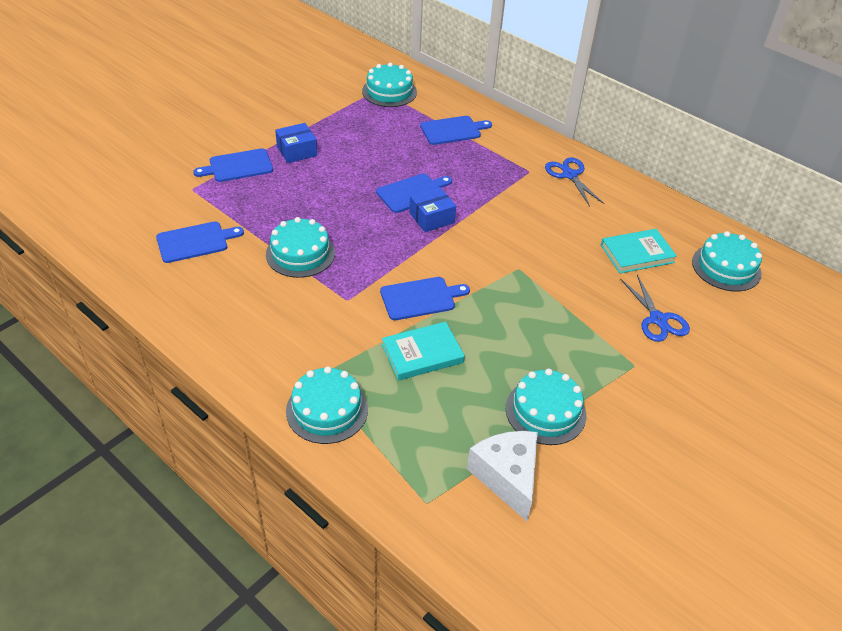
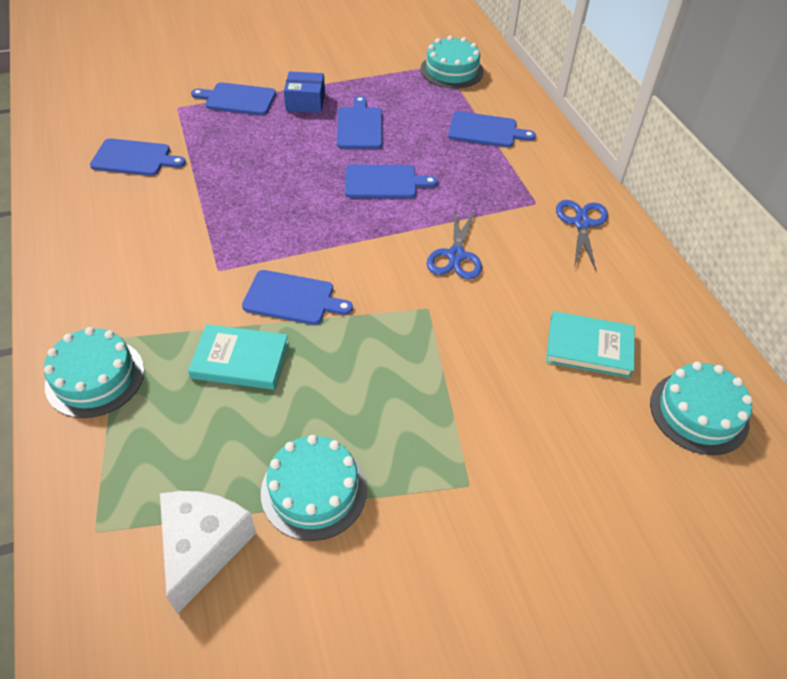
camera: 30 degrees right, 5 degrees up
(300, 253) = (217, 205): turquoise cake -> none
(357, 157) = (359, 126): none -> blue cutting board
(431, 218) = (381, 216): blue box -> none
(658, 319) = (548, 440): blue scissors -> blue scissors (456, 256)

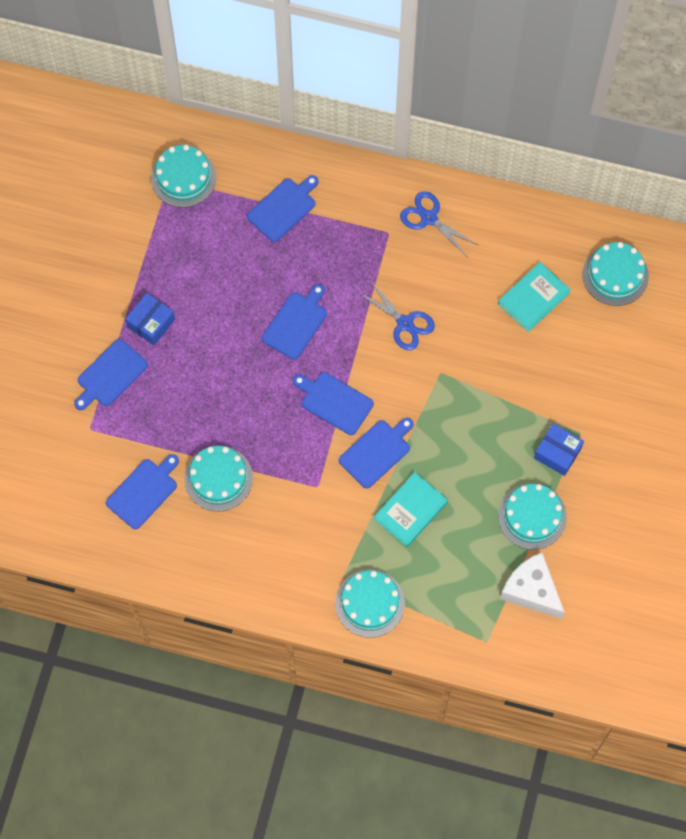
camera: 55 degrees left, 20 degrees up
(180, 198) = (218, 478): none -> turquoise cake
(359, 126) = (214, 300): blue cutting board -> blue cutting board (334, 402)
(422, 473) = (557, 453): none -> blue box

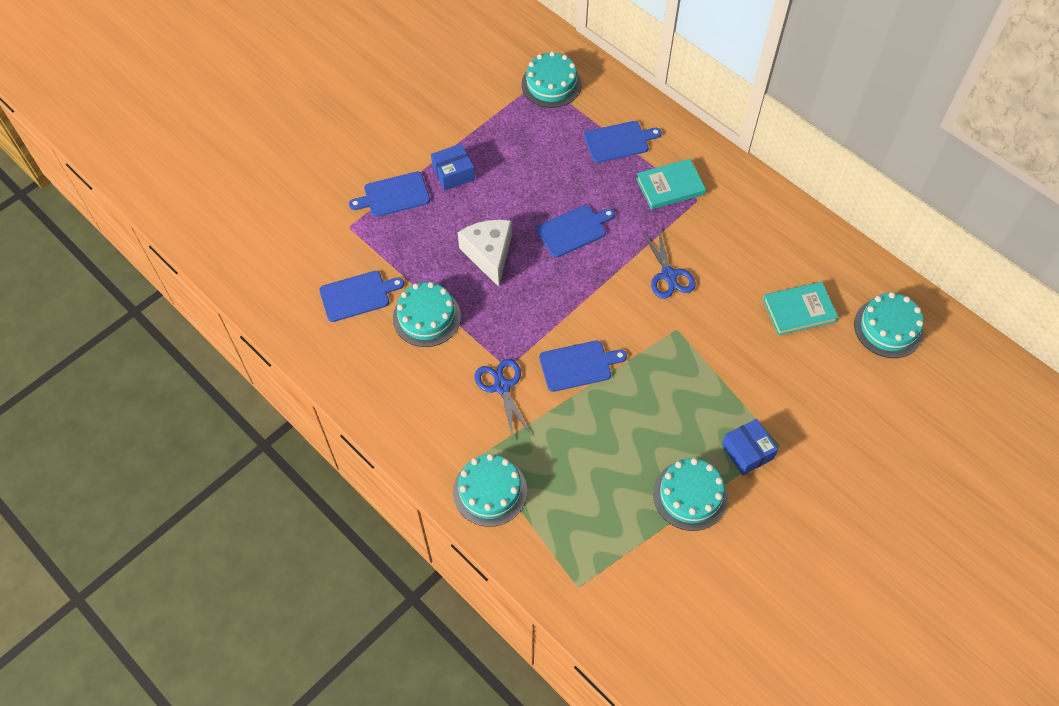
camera: 30 degrees right, 10 degrees down
(334, 402) = (567, 306): blue cutting board -> none
(410, 510) = (578, 430): turquoise book -> turquoise book (670, 186)
(429, 218) = (740, 204): blue scissors -> blue scissors (502, 386)
(531, 590) = (650, 563): white cheese -> white cheese (489, 254)

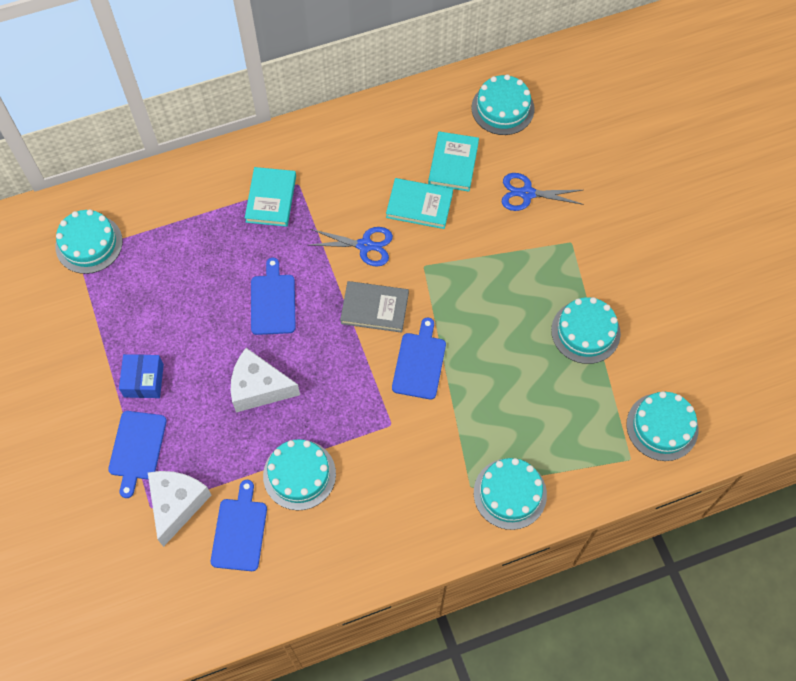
camera: 65 degrees left, 5 degrees up
(360, 242) = (177, 504): none -> white cheese
(502, 386) = (409, 438): blue scissors -> blue scissors (527, 193)
(611, 308) = (374, 308): none -> grey book
(619, 141) = (195, 217): blue cutting board -> none
(627, 605) = (662, 426): none -> turquoise cake
(736, 301) = (419, 205): none -> turquoise book
(747, 452) = (566, 269): blue box -> none

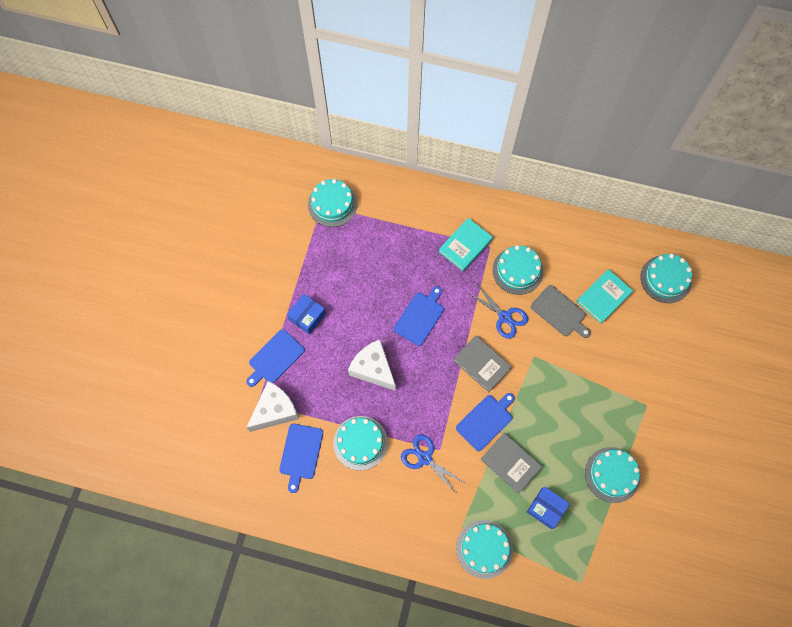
camera: 35 degrees right, 5 degrees up
(240, 531) = (300, 454): blue cutting board -> blue cutting board turned 150 degrees clockwise
(419, 205) = (560, 312): turquoise book -> grey cutting board
(475, 389) = (510, 463): none -> grey book
(527, 193) = (640, 351): blue scissors -> blue scissors (425, 458)
(544, 409) = (546, 508): none -> blue box
(662, 426) = (618, 576): turquoise cake -> turquoise cake (517, 270)

